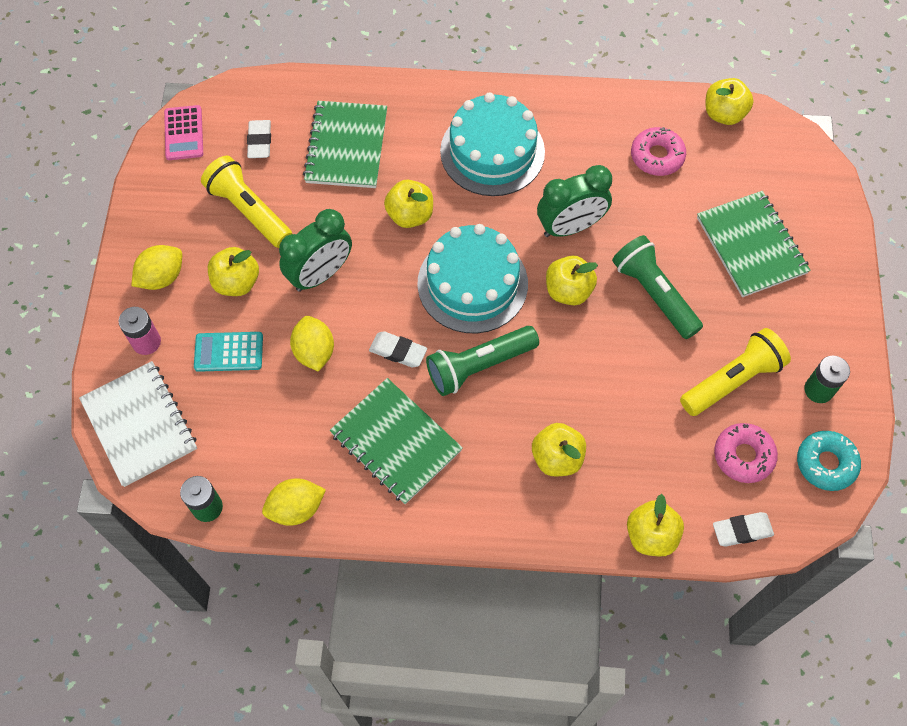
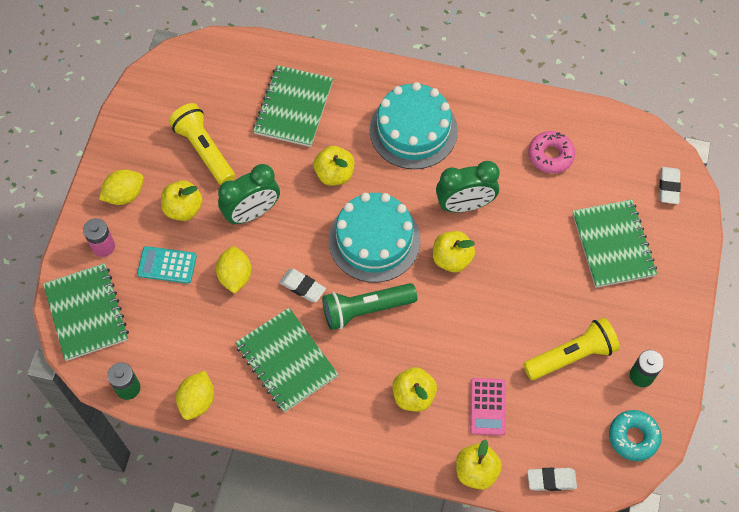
camera: 10 degrees right, 0 degrees up
(139, 425) = (86, 313): white notebook -> green notebook
(184, 133) = (163, 76): pink calculator -> pink calculator (487, 407)
(260, 141) = (223, 92): white eraser -> white eraser (669, 187)
(296, 508) = (197, 401): yellow lemon -> yellow lemon turned 60 degrees counterclockwise
(654, 294) = (522, 273): green flashlight -> none
(723, 114) = (615, 127): yellow apple -> none
(743, 456) = (566, 419): pink donut -> none

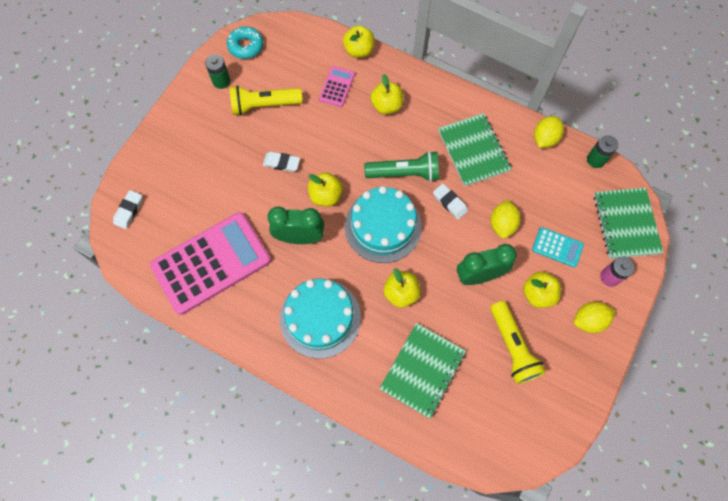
camera: 165 degrees left, 5 degrees up
(550, 155) = (211, 263): pink donut -> pink calculator
(551, 480) = (311, 34): white eraser -> white eraser (281, 163)
(613, 245) = (196, 176): green notebook -> none

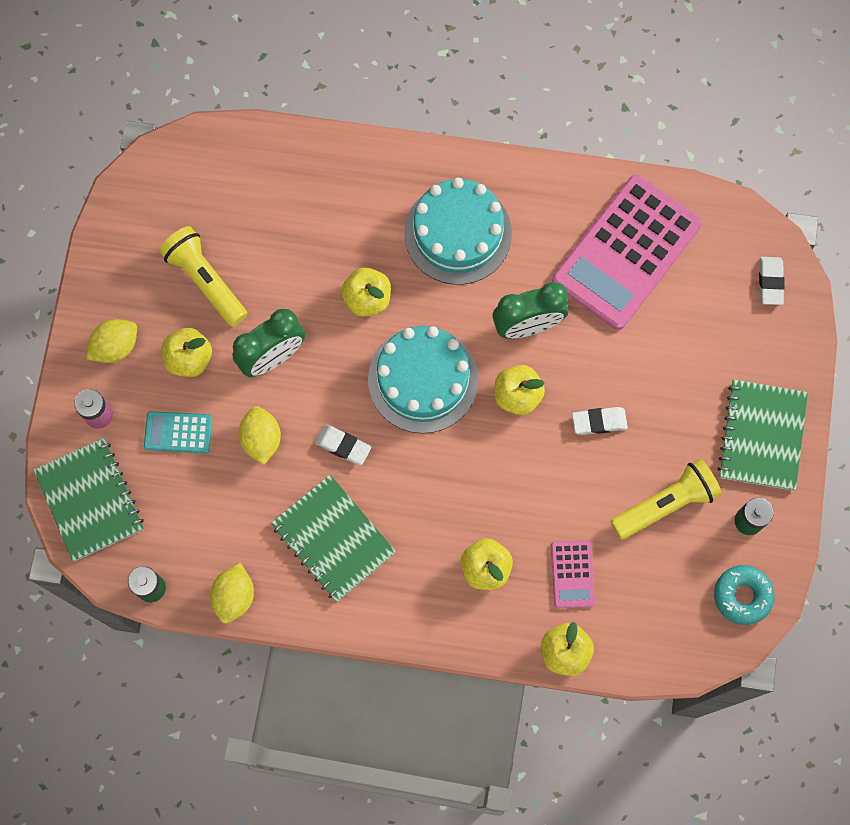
camera: 160 degrees right, 5 degrees up
(404, 173) = (421, 467): green flashlight -> none
(422, 370) = (309, 215): green notebook -> green notebook (762, 436)

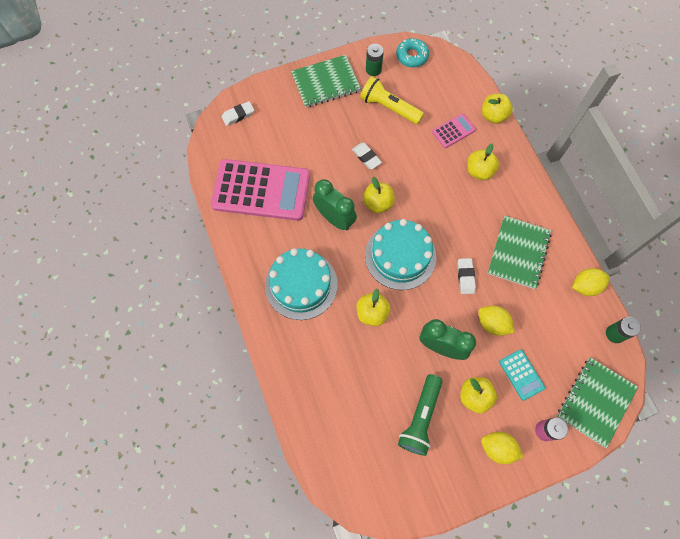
camera: 120 degrees left, 5 degrees down
(205, 281) = (420, 417): yellow flashlight -> green flashlight
(261, 439) = (492, 324): yellow lemon -> yellow lemon turned 75 degrees clockwise

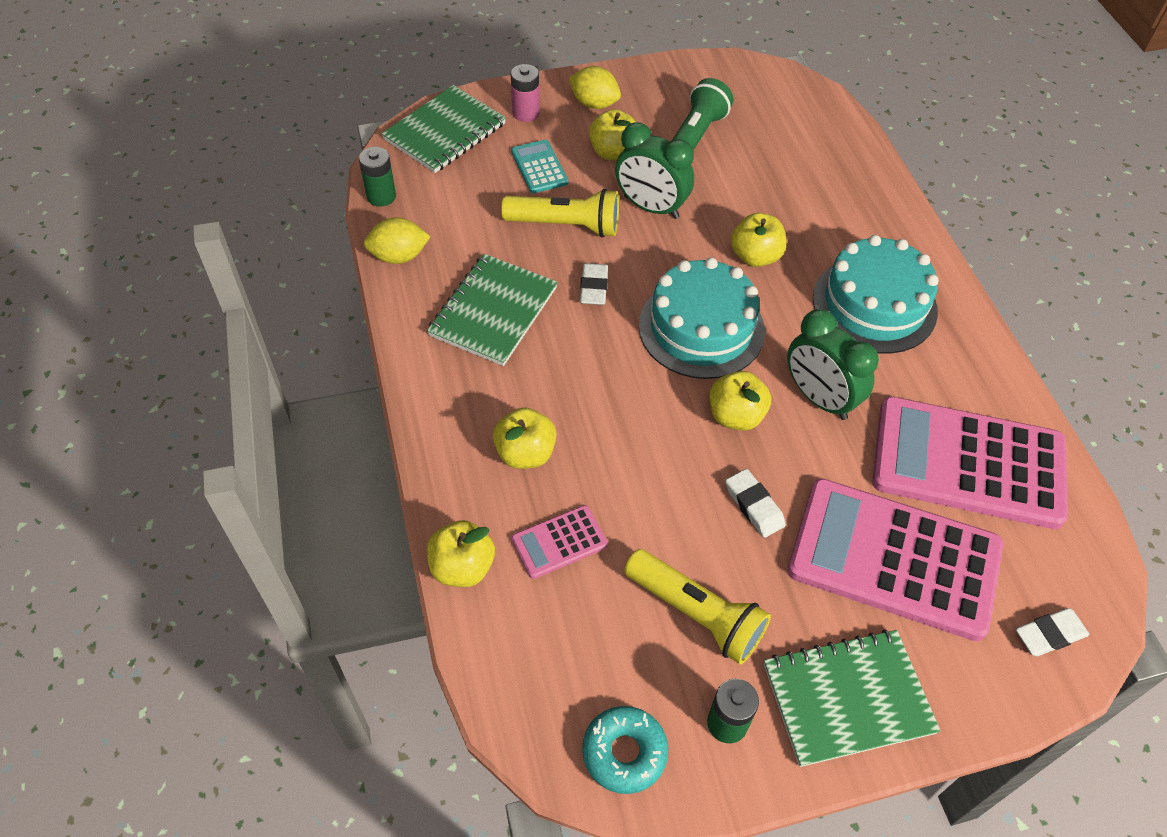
camera: 175 degrees left, 15 degrees down
(302, 139) = (894, 559): none -> pink calculator
(492, 324) = (565, 225): yellow lemon -> yellow flashlight

